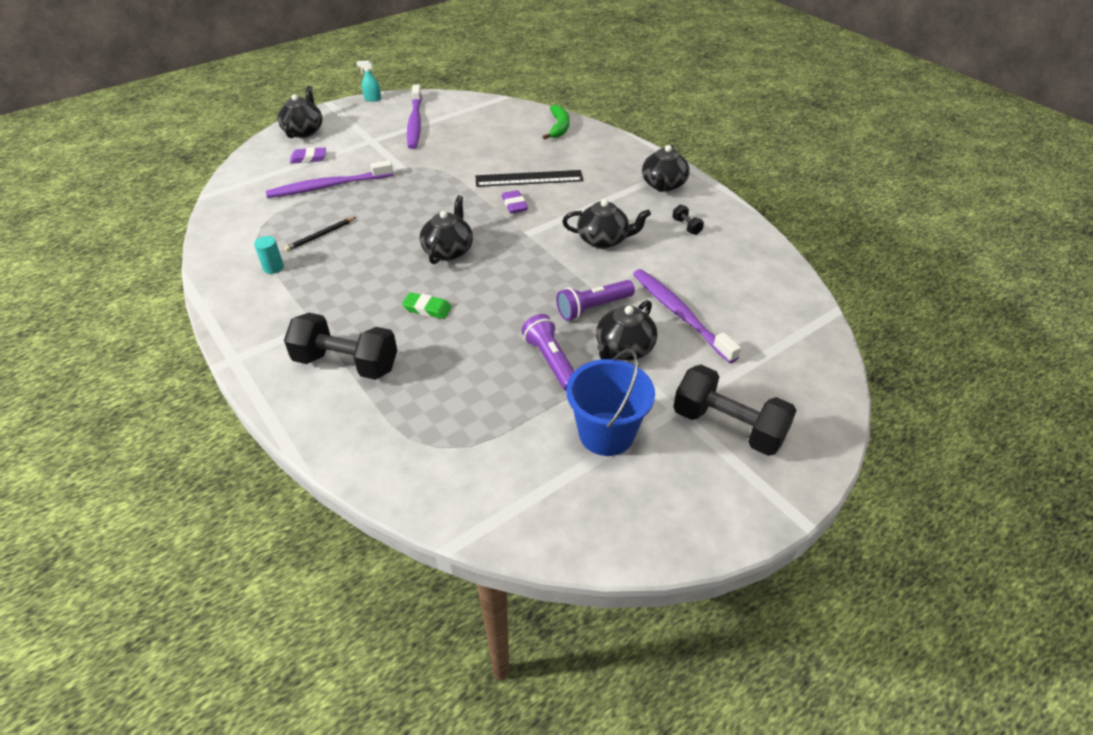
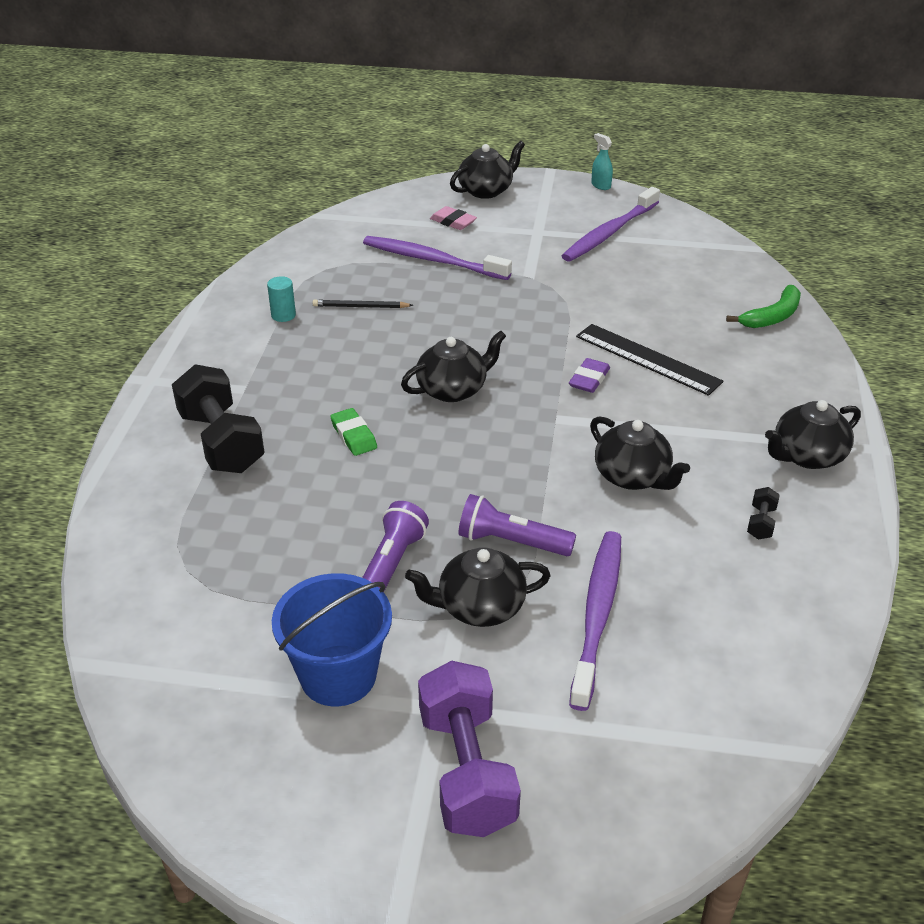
camera: 45 degrees right, 5 degrees down
(308, 158) = (453, 222): purple eraser -> pink eraser
(728, 426) = (467, 770): black dumbbell -> purple dumbbell

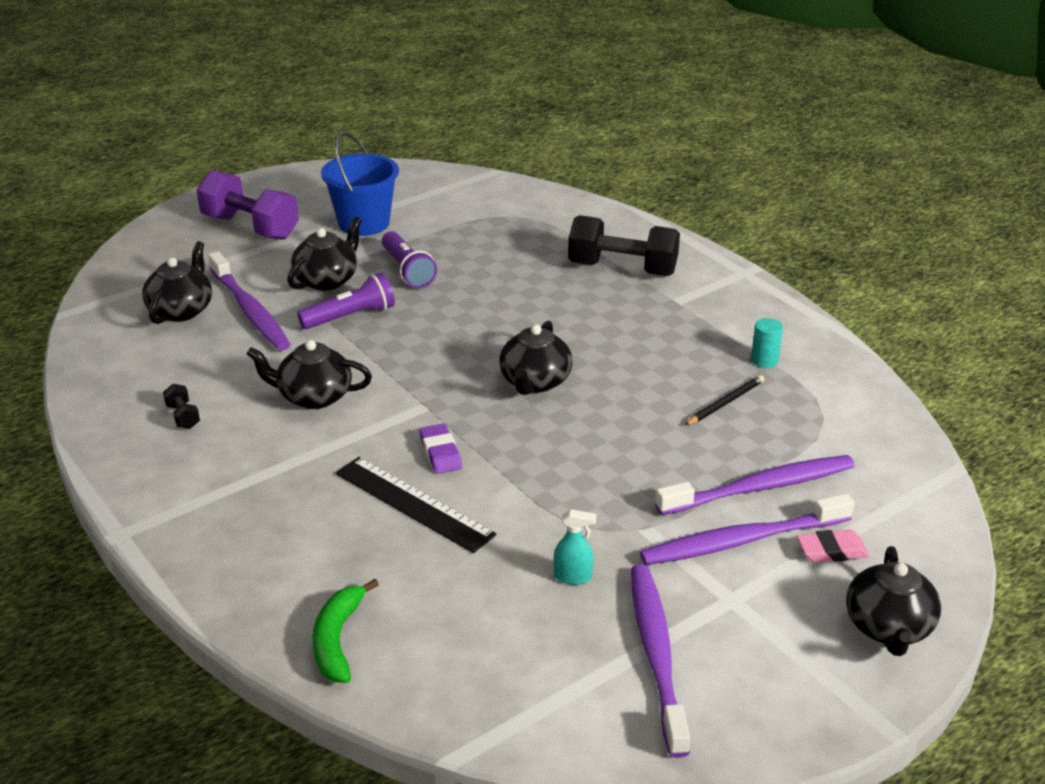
camera: 135 degrees right, 5 degrees down
(354, 435) = (549, 316): green eraser -> none
(489, 247) = (741, 541): none -> purple toothbrush
(600, 185) = (789, 746): turquoise spray bottle -> turquoise spray bottle (573, 577)
(647, 359) = (413, 504): black ruler -> black ruler turned 45 degrees clockwise
(807, 456) = (182, 490): black teapot -> black teapot (181, 310)

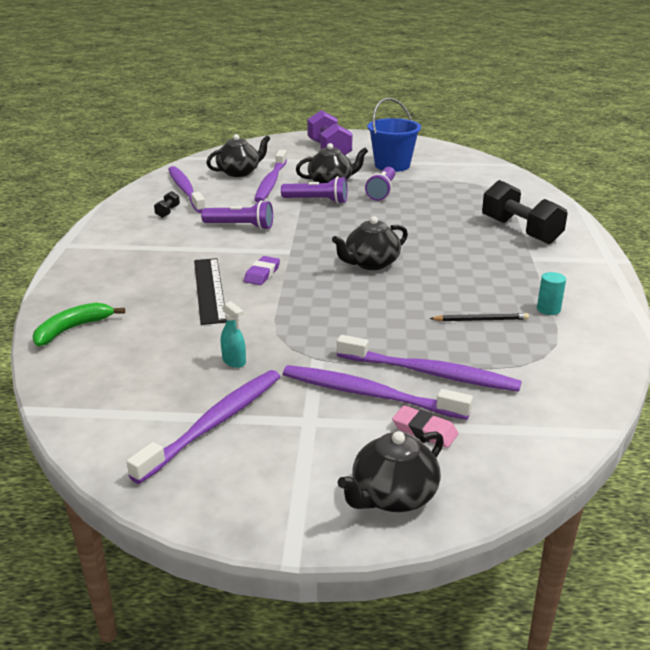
camera: 40 degrees right, 5 degrees down
(151, 370) = (185, 190): none -> purple toothbrush
(313, 396) = (240, 226): black teapot -> purple flashlight

